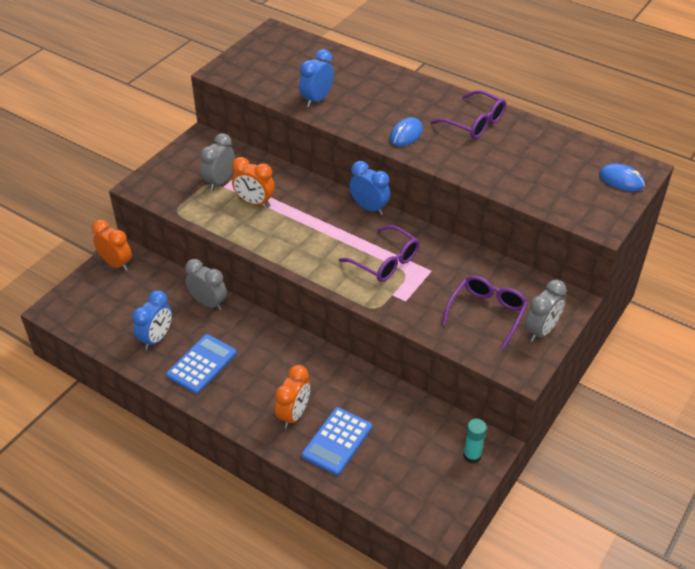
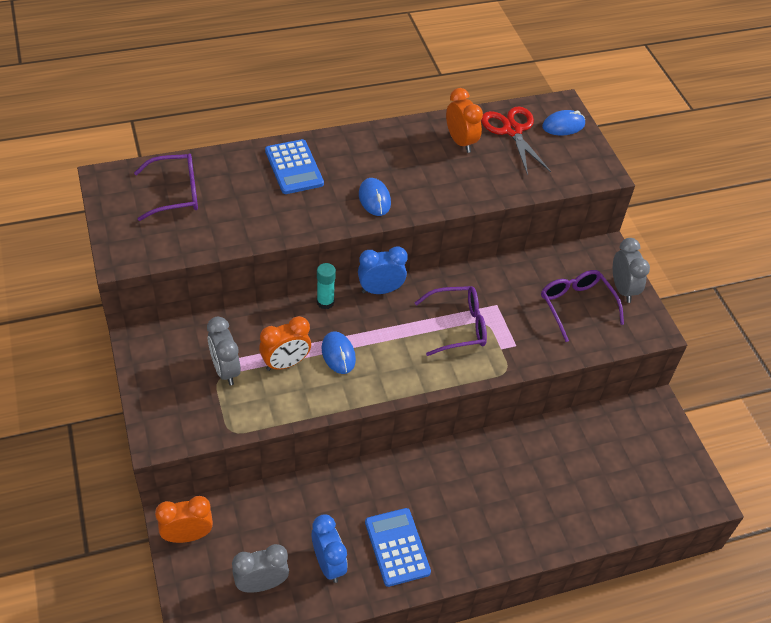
camera: 55 degrees left, 5 degrees up
(208, 303) = (323, 492): grey clock -> grey clock (261, 584)
(290, 220) = (338, 354): none -> blue mouse
(294, 414) = (518, 515): orange clock -> orange clock (460, 142)
(317, 99) = (255, 220): blue clock -> none
(337, 441) = (572, 503): blue calculator -> blue calculator (294, 167)
(472, 456) = (656, 425): turquoise glue stick -> turquoise glue stick (325, 302)
(474, 123) = (407, 150): purple glasses -> purple glasses (176, 193)
(573, 159) = (512, 130): none -> red scissors

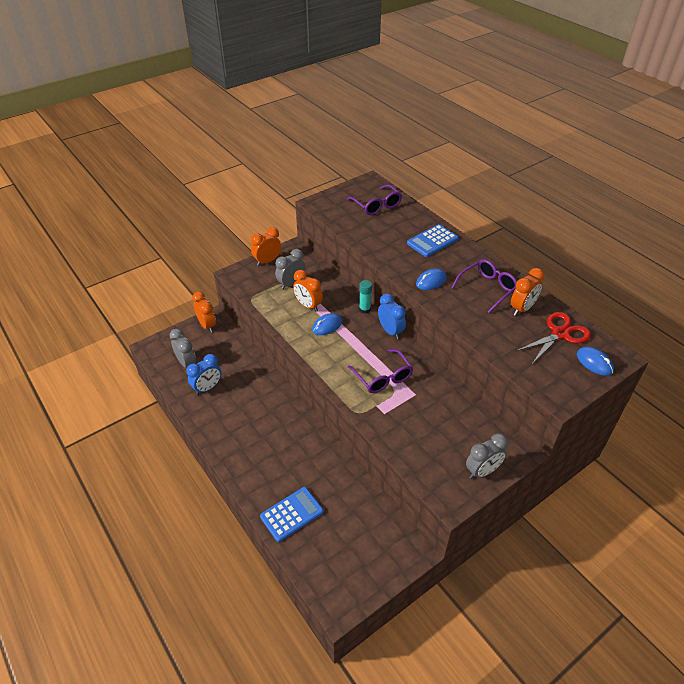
camera: 75 degrees right, 5 degrees down
(151, 386) = (267, 261): none -> orange clock
(397, 547) = (229, 417): blue calculator -> blue calculator (292, 514)
(576, 305) = (444, 442): purple glasses -> purple glasses (487, 288)

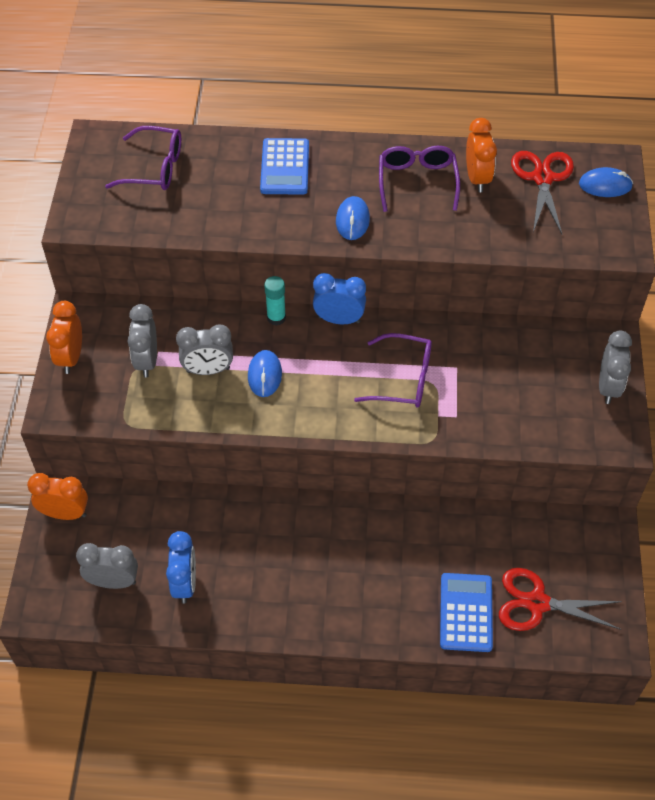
camera: 50 degrees left, 10 degrees up
(308, 306) = (208, 370): orange clock -> grey clock
(329, 546) = (537, 603): none -> red scissors

